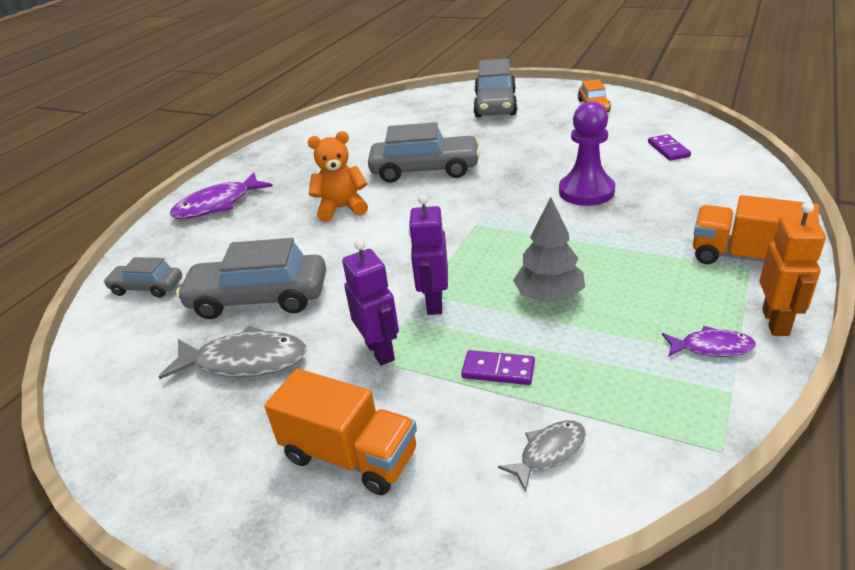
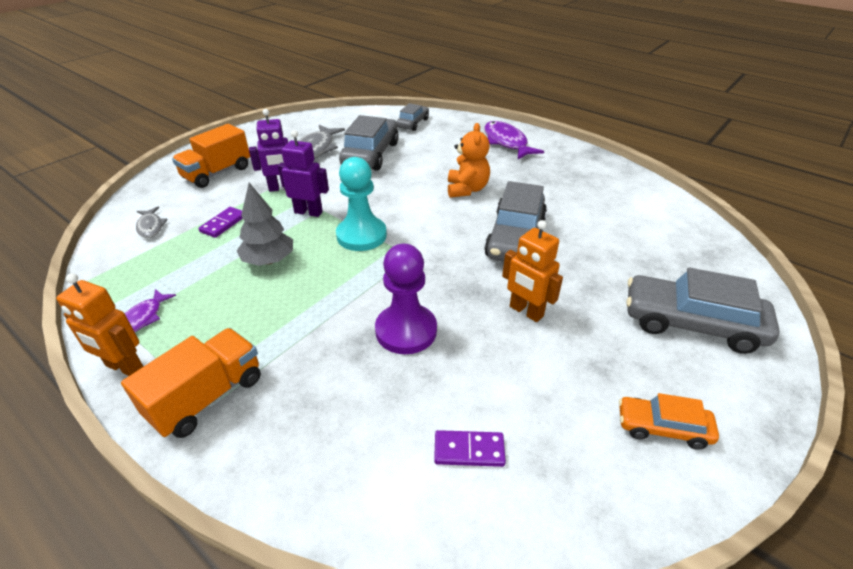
camera: 100 degrees right, 5 degrees up
(465, 249) = (361, 235): none -> turquoise pawn
(524, 152) = (526, 311): none -> orange robot

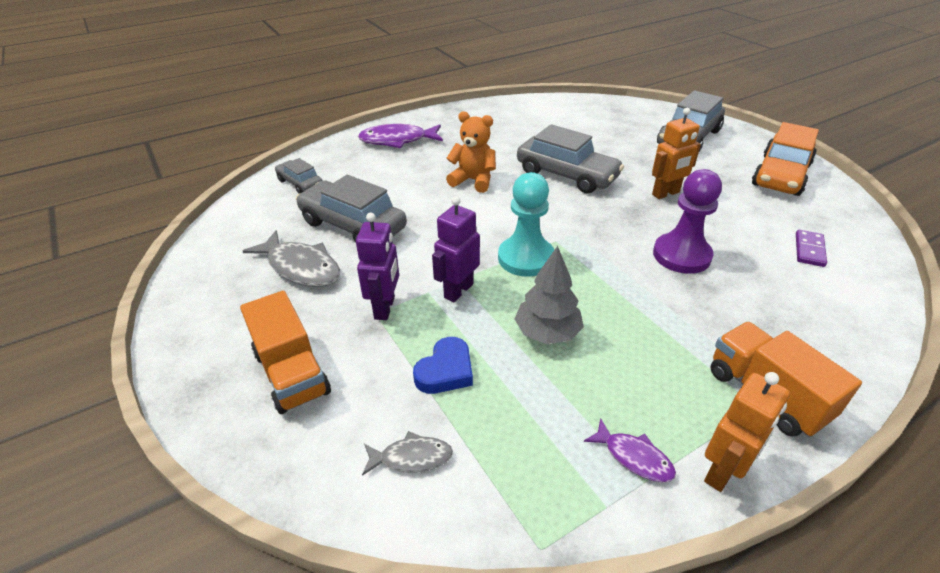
camera: 70 degrees left, 0 degrees up
(223, 224) = (445, 371): purple domino -> blue heart
(662, 428) = (780, 175): orange car -> orange car, size x1.79

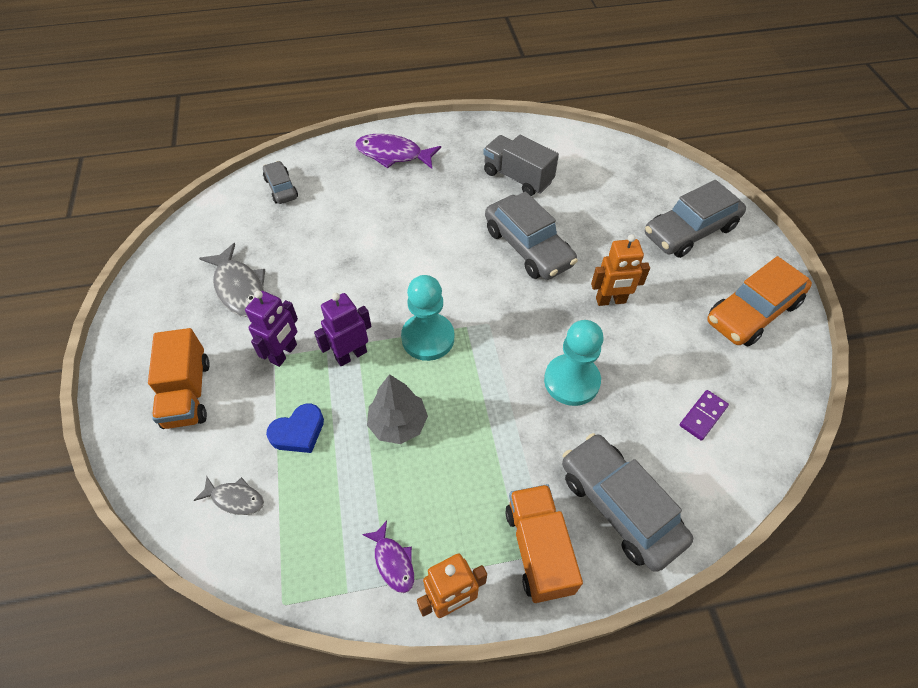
camera: 20 degrees right, 15 degrees up
(353, 225) = (302, 253): grey car -> grey car (620, 506)
(473, 180) = (435, 229): orange teddy bear -> none
(521, 134) = (517, 177): none -> grey truck
(681, 255) = (571, 381): purple pawn -> turquoise pawn

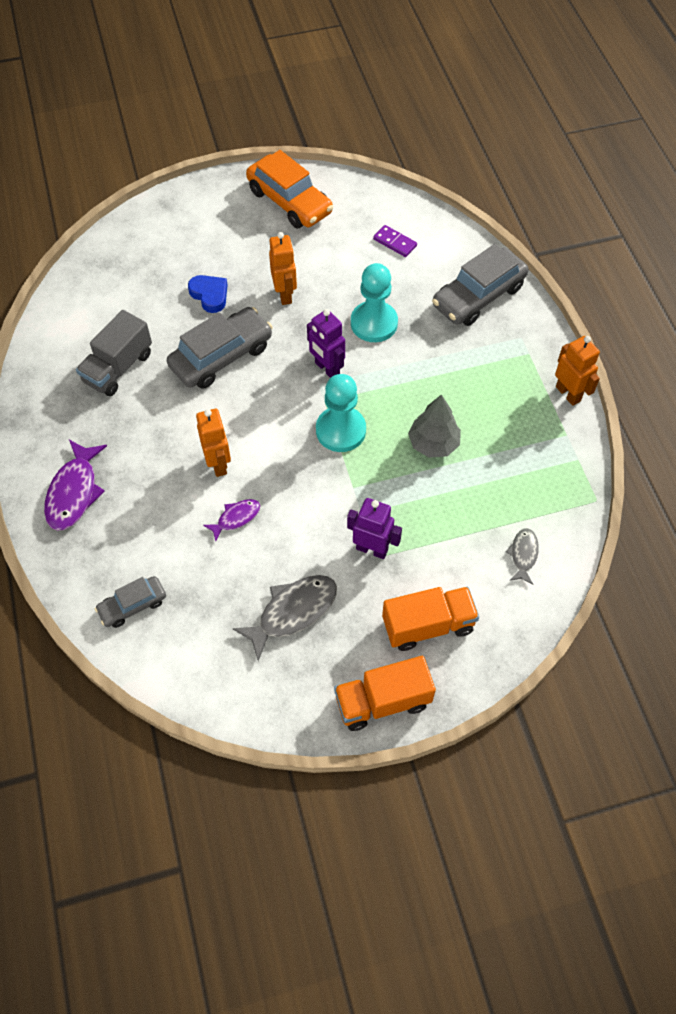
camera: 95 degrees left, 5 degrees up
(298, 432) = (453, 519): blue heart -> blue heart (210, 295)
(351, 355) = (367, 491): purple robot -> purple robot (327, 368)
(393, 561) = (549, 433): purple fish -> purple fish (236, 518)
(404, 242) = (218, 463): none -> orange robot
(538, 549) = (520, 344): orange truck -> orange truck (382, 701)
(690, 231) = (196, 233): grey car -> none

